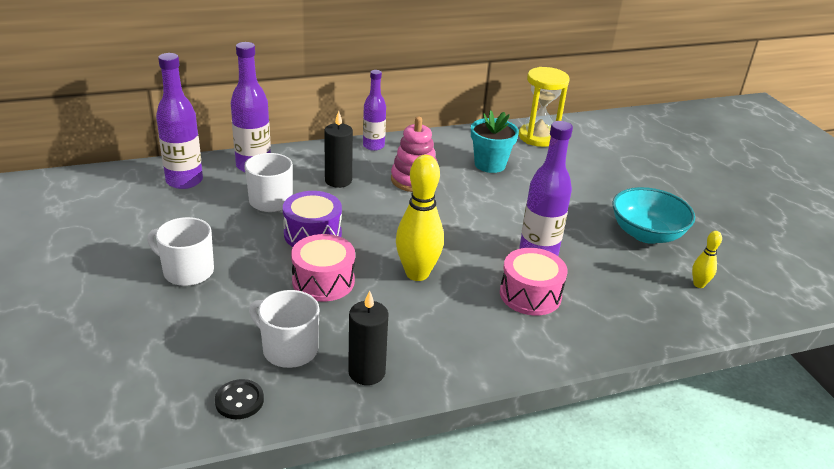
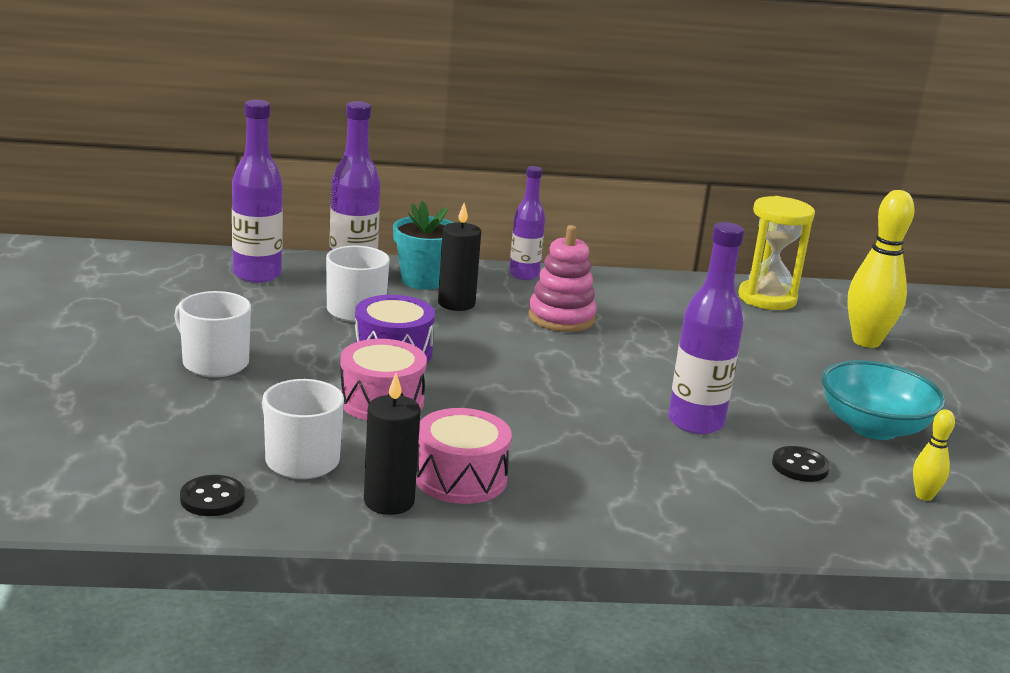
camera: 15 degrees right, 10 degrees down
(417, 273) = (511, 414): yellow bowling pin -> yellow bowling pin (866, 341)
(490, 164) = (678, 317): turquoise flower pot -> turquoise flower pot (423, 280)
(530, 294) = (659, 463): pink drum -> pink drum (460, 478)
(617, 277) = (800, 466): none -> black button

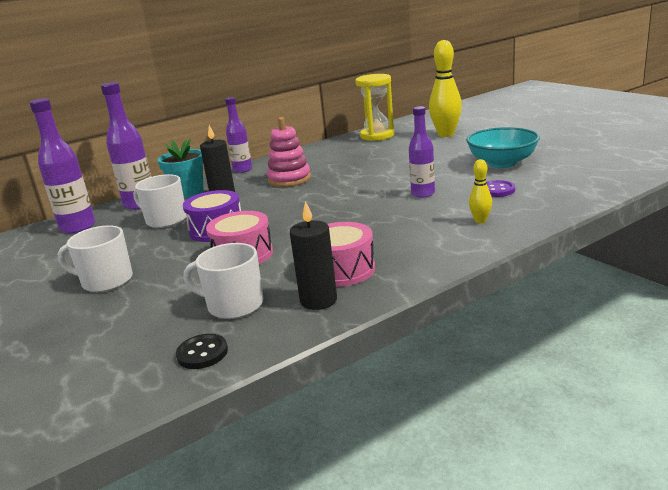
camera: 25 degrees left, 0 degrees up
(695, 422) = (423, 194): purple bottle -> purple bottle, size x0.66
(800, 466) = (497, 190): black button -> purple button
(924, 496) = (565, 178): yellow bowling pin -> yellow bowling pin (480, 221)

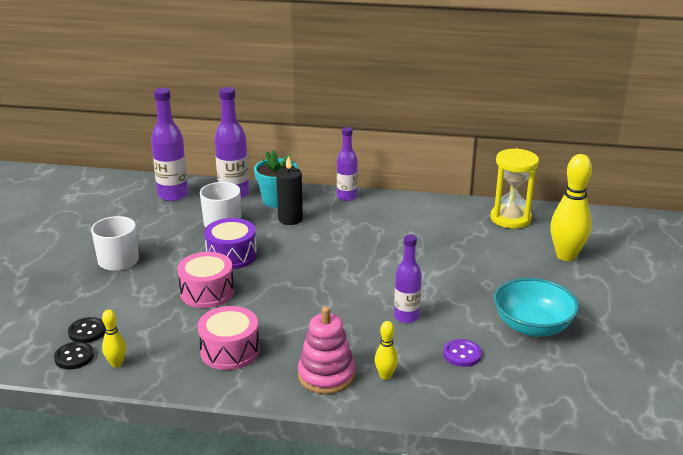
camera: 40 degrees right, 5 degrees up
(177, 332) = (87, 331): none -> black button
(233, 305) = (138, 333): white mug -> none
(258, 331) = (116, 363): none -> yellow bowling pin
(289, 179) = (355, 231): pink stacking toy -> pink stacking toy (326, 375)
(318, 300) = (177, 365): black candle -> none

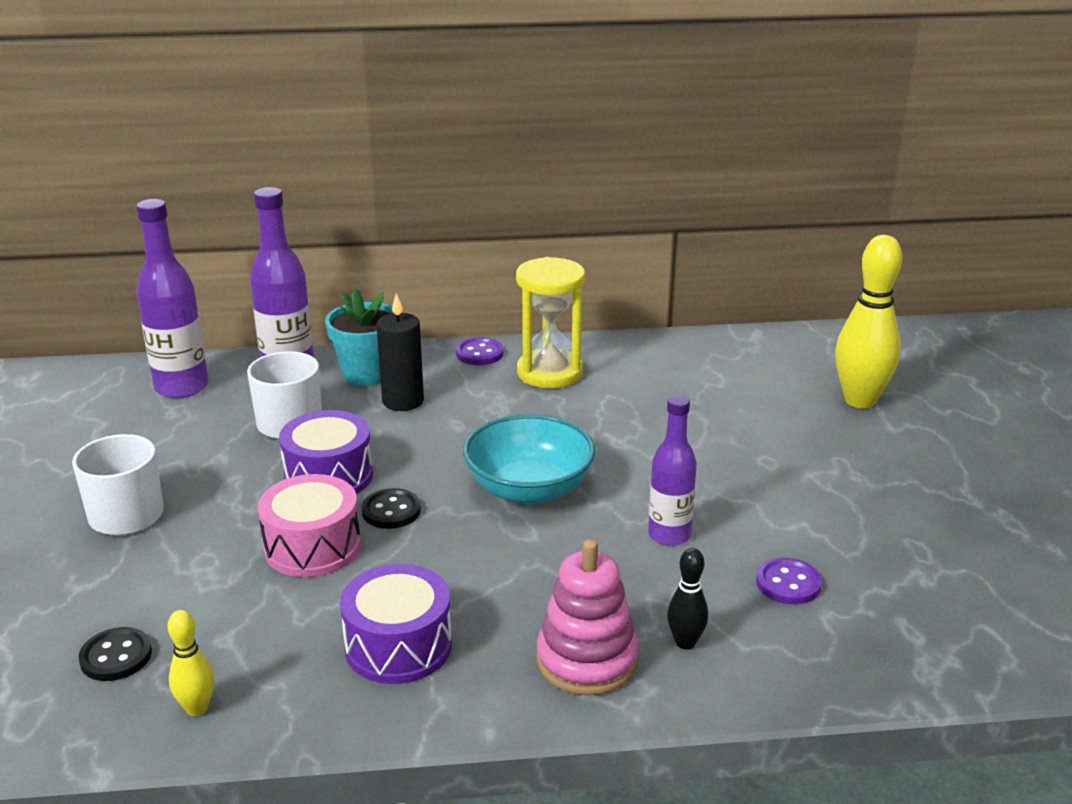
camera: 15 degrees left, 0 degrees up
(74, 357) = (108, 710): black button -> black button (391, 511)
(230, 351) = (398, 646): pink drum -> purple drum
(347, 197) = (479, 353): purple bottle -> purple button
(385, 376) = (685, 642): yellow bowling pin -> black bowling pin
(510, 218) = (749, 354): yellow hourglass -> yellow hourglass (549, 372)
(532, 326) = (870, 519): turquoise bowl -> turquoise bowl (529, 489)

